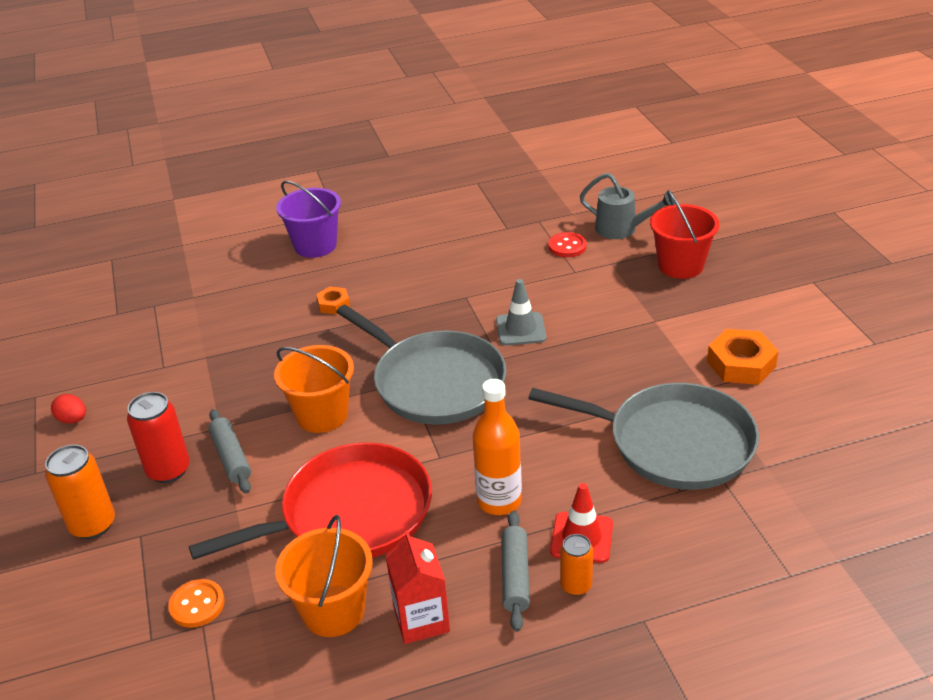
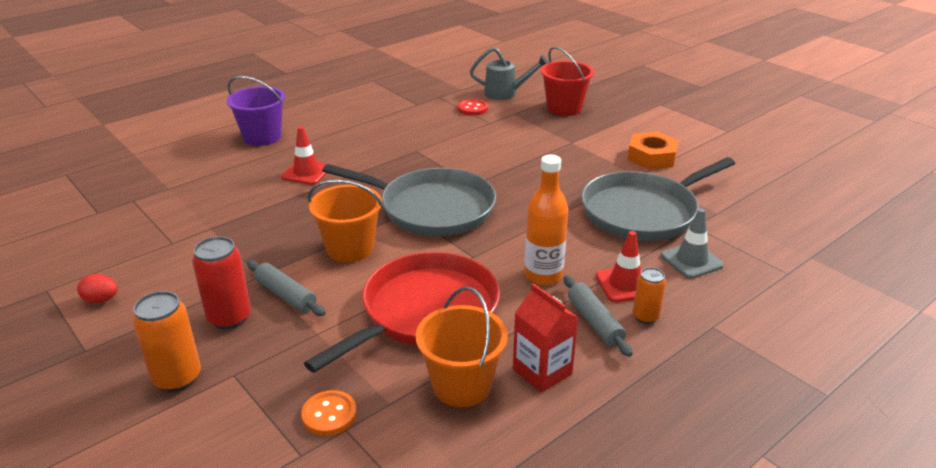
camera: 25 degrees left, 5 degrees down
(333, 304) = (306, 172): orange nut -> red traffic cone
(521, 329) = (475, 163): grey traffic cone -> grey traffic cone (691, 260)
(673, 443) = (643, 211): grey pan -> grey pan turned 150 degrees clockwise

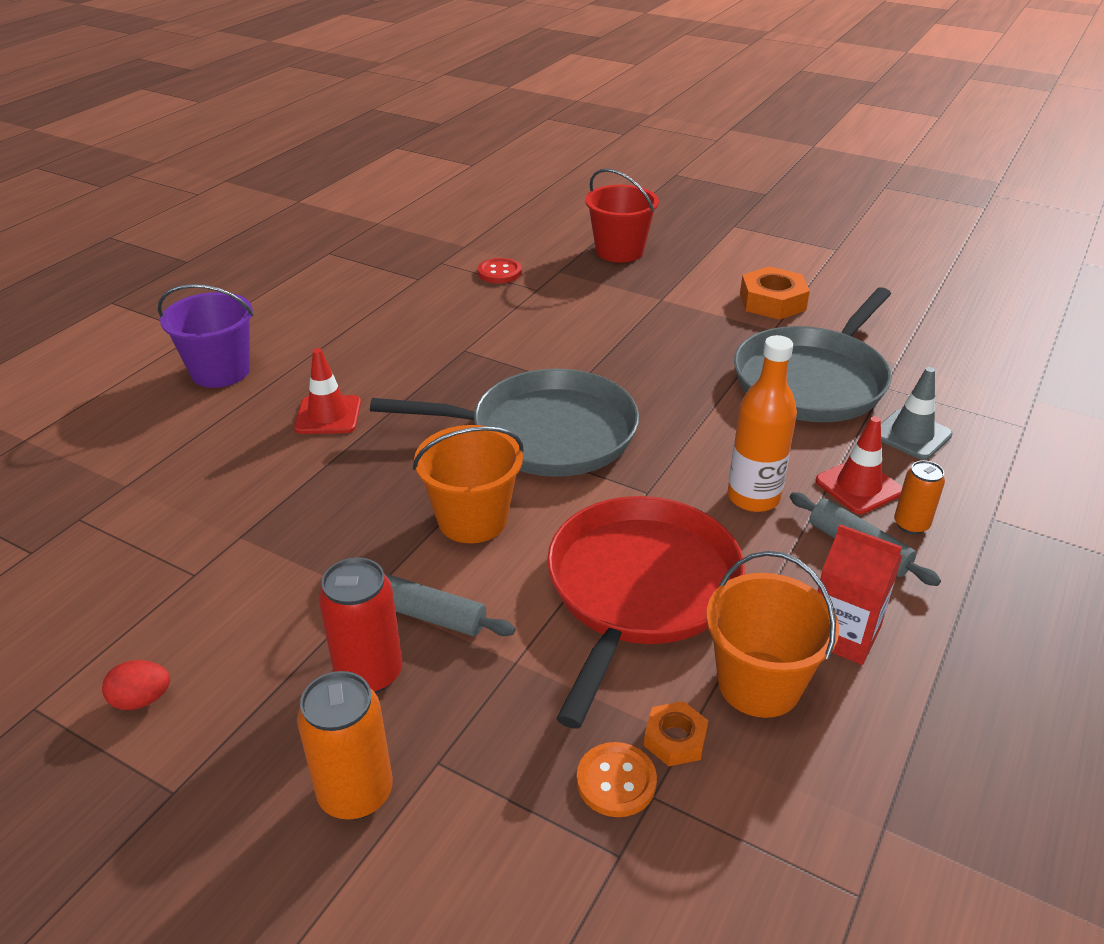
camera: 20 degrees left, 5 degrees up
(383, 401) = (675, 739): none -> orange nut
(505, 93) = (529, 242): grey watering can -> none

